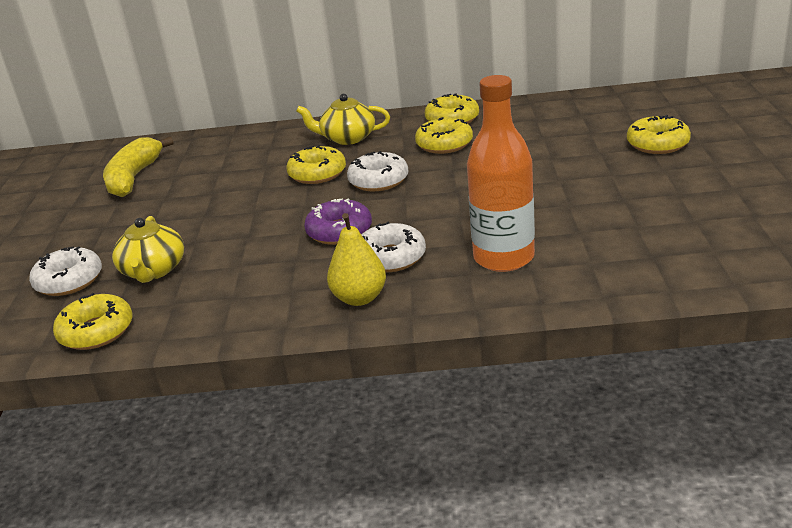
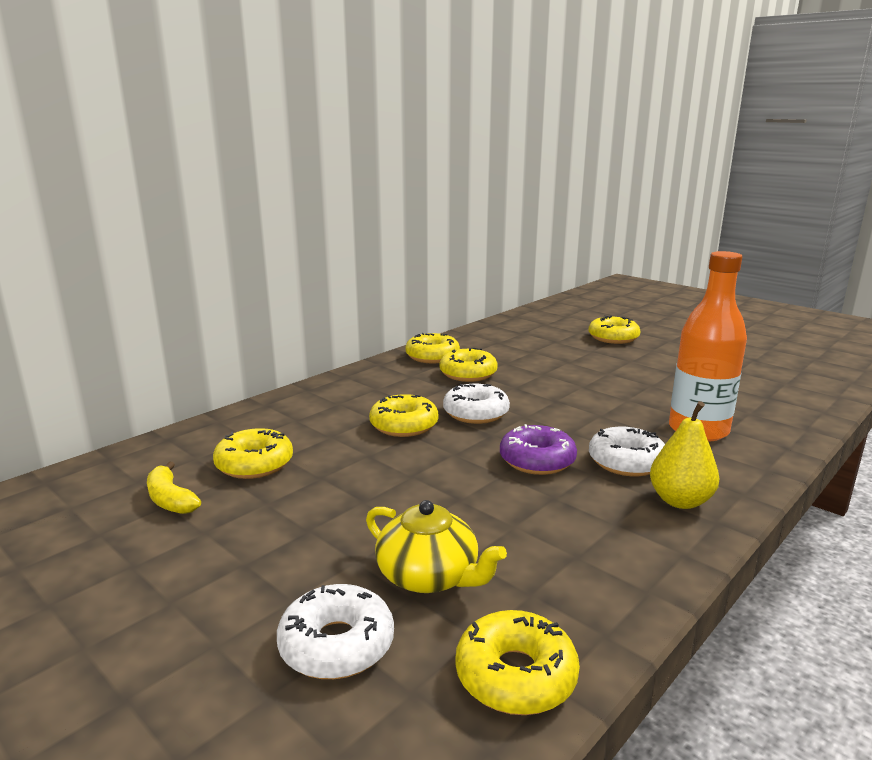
camera: 50 degrees left, 10 degrees down
(134, 178) = (170, 499): yellow banana -> yellow banana, size x0.58
(199, 171) = (254, 464): none -> yellow donut
(347, 138) = (366, 391): yellow teapot -> none

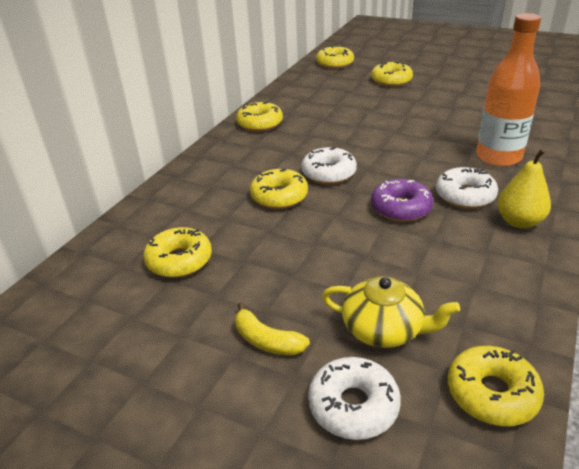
camera: 15 degrees left, 15 degrees up
(170, 499) = (130, 311): yellow banana -> yellow banana (267, 340)
(468, 374) = (299, 136): yellow donut -> yellow donut (334, 63)

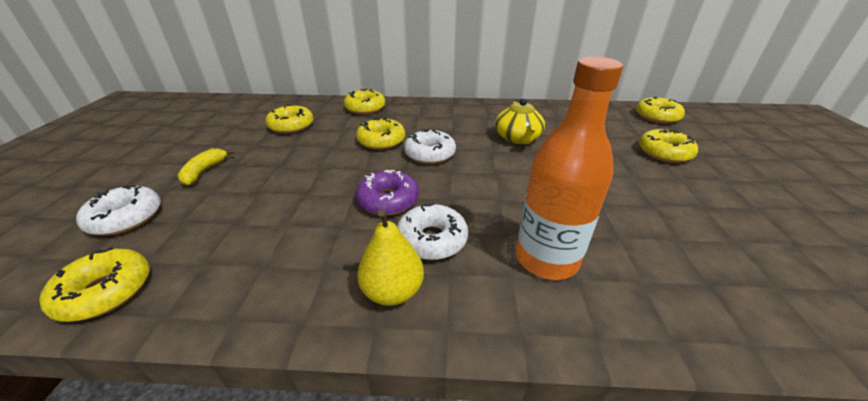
camera: 65 degrees right, 0 degrees up
(260, 123) = (491, 111): yellow donut -> yellow donut (365, 108)
(384, 329) = (206, 218): yellow teapot -> yellow teapot (518, 138)

